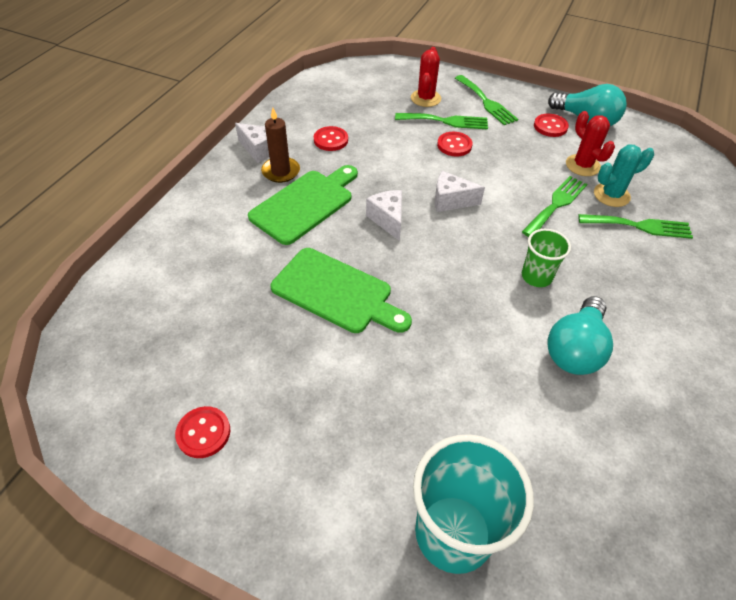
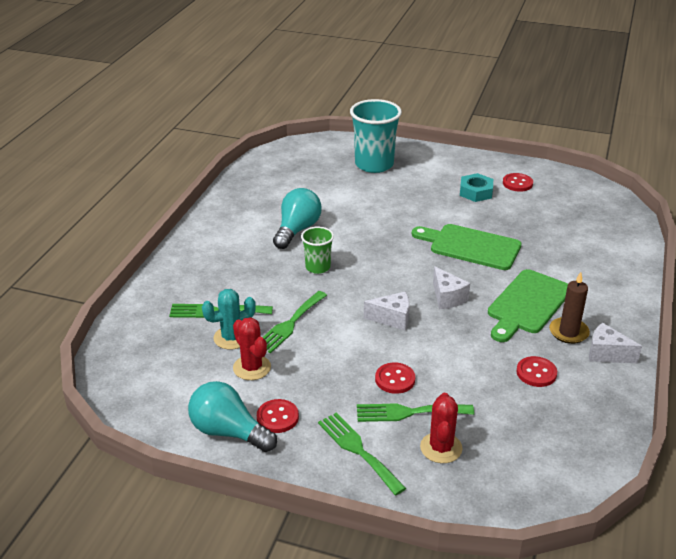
camera: 175 degrees right, 15 degrees down
(285, 415) = (475, 192): none -> turquoise nut

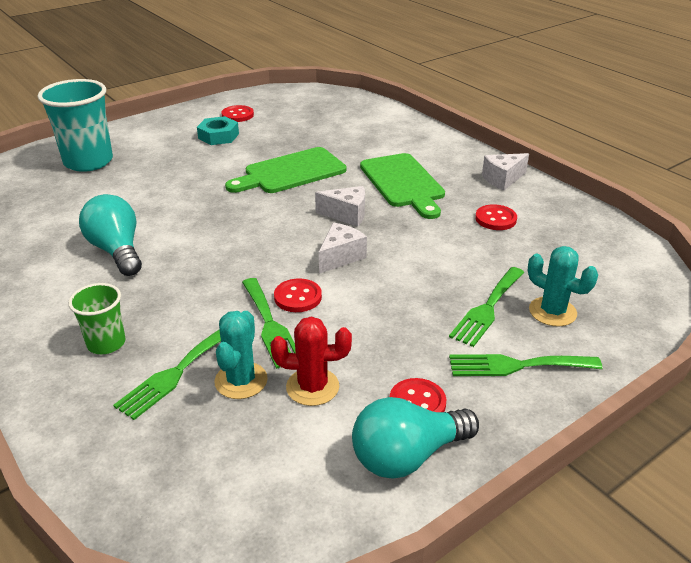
camera: 55 degrees left, 0 degrees up
(318, 267) = (200, 265): green cup -> green cup (106, 343)
(395, 379) = (432, 295): red button -> red button (298, 297)
(441, 448) = (552, 312): red cactus -> turquoise cactus
(568, 332) = (459, 182): brown candle -> none

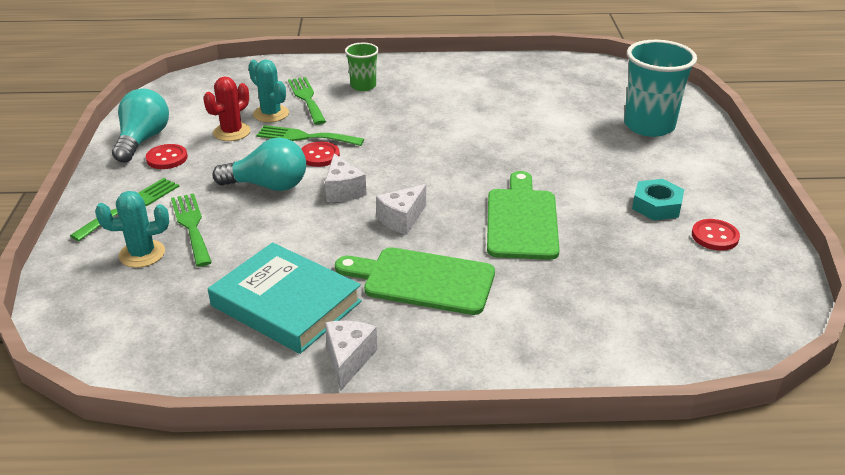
camera: 125 degrees right, 0 degrees up
(117, 251) = (469, 108): turquoise light bulb -> turquoise light bulb (268, 186)
(495, 219) = (286, 303): red button -> turquoise book

